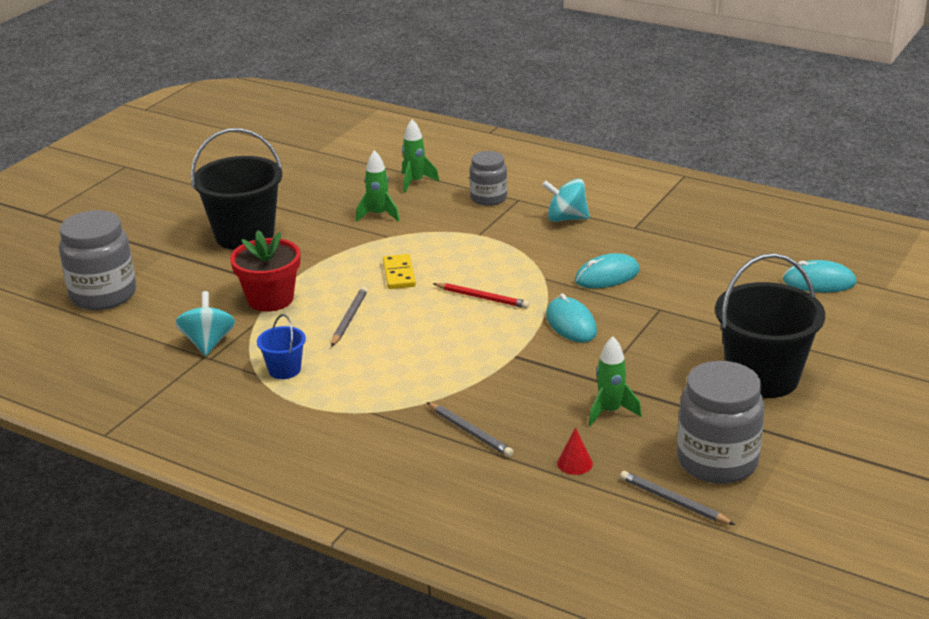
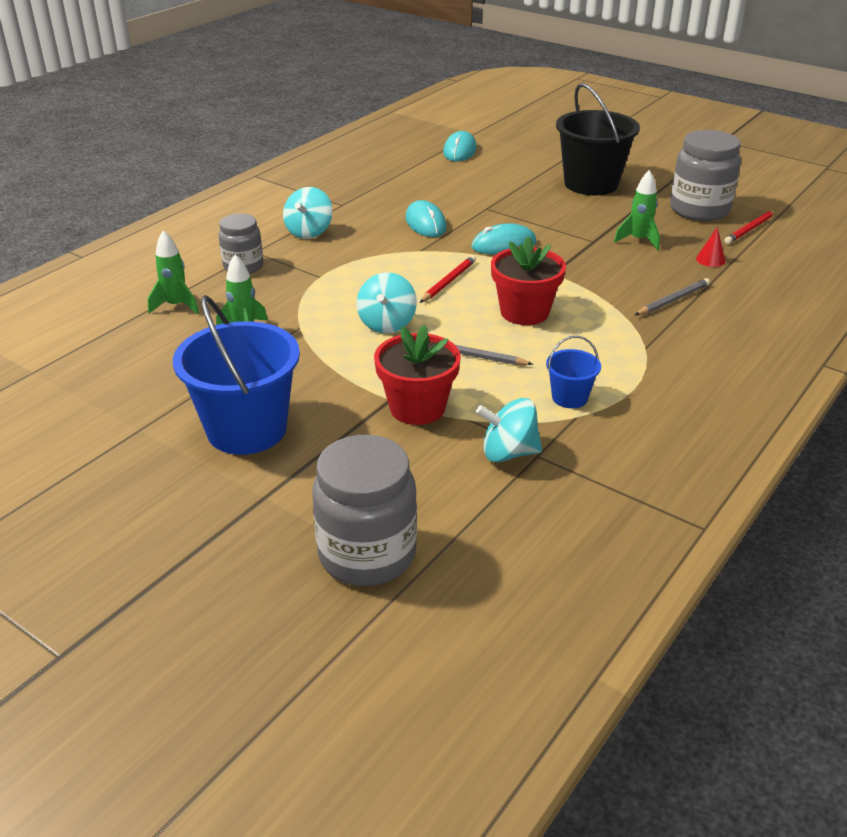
camera: 85 degrees left, 5 degrees up
(244, 235) = (246, 429): black bucket -> blue bucket
(399, 274) = (387, 323): yellow domino -> turquoise spinning top
(429, 342) = (524, 312): none -> red flower pot
(673, 501) = (750, 229): grey pencil -> red pencil

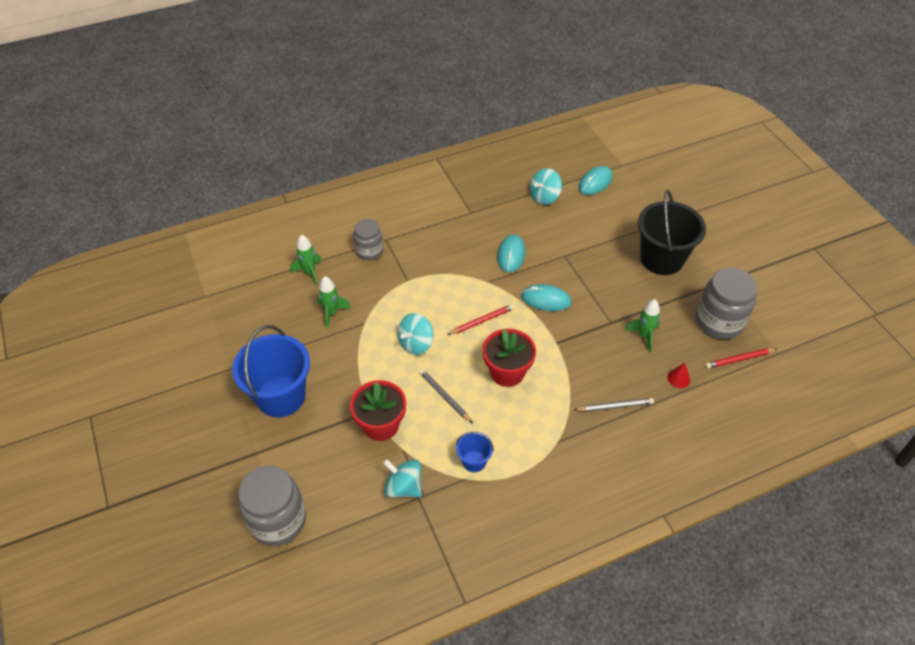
camera: 30 degrees right, 15 degrees up
(309, 232) = (431, 233): turquoise spinning top -> turquoise spinning top (544, 197)

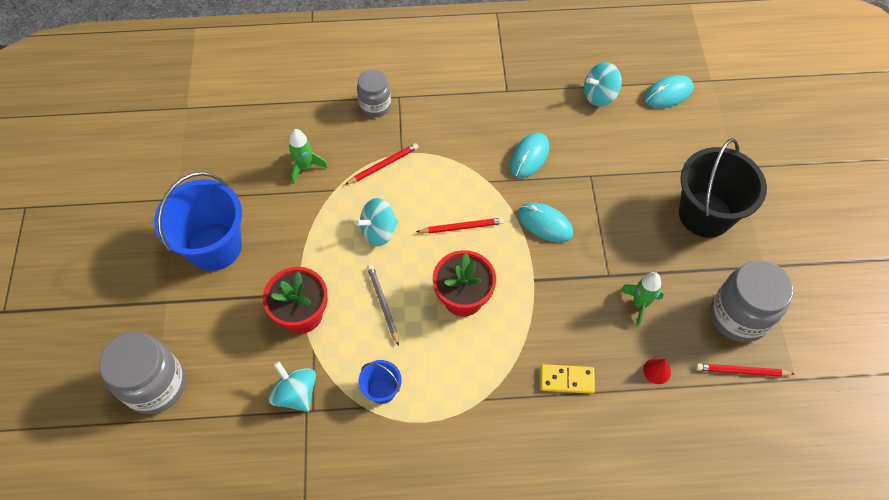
camera: 20 degrees right, 10 degrees up
(309, 272) = (302, 112): green rocket -> none
(397, 293) = (383, 165): none -> red pencil
(615, 406) = (567, 380): grey pencil -> yellow domino

